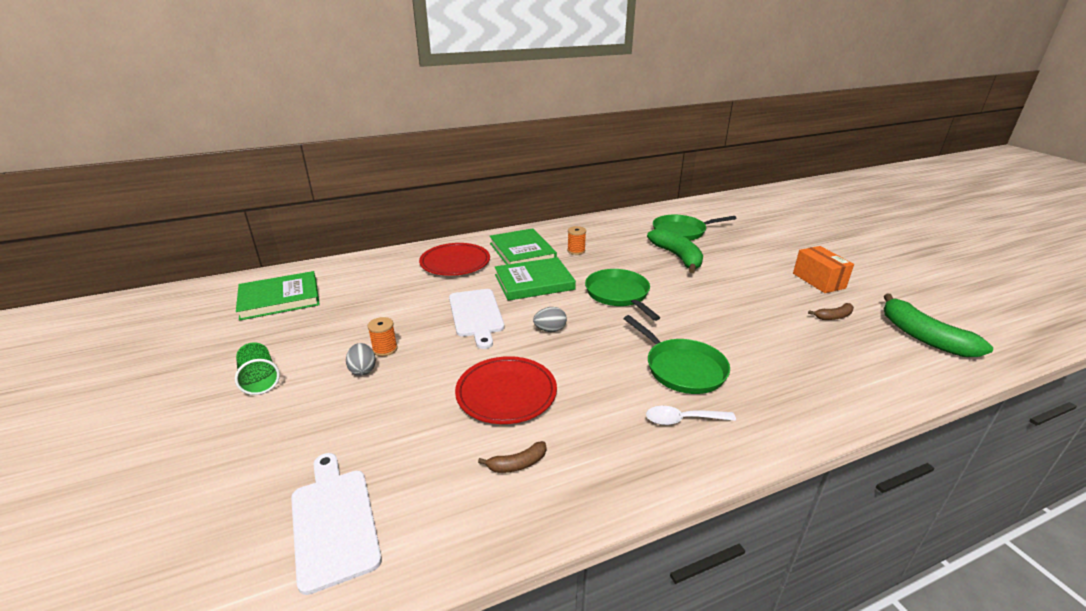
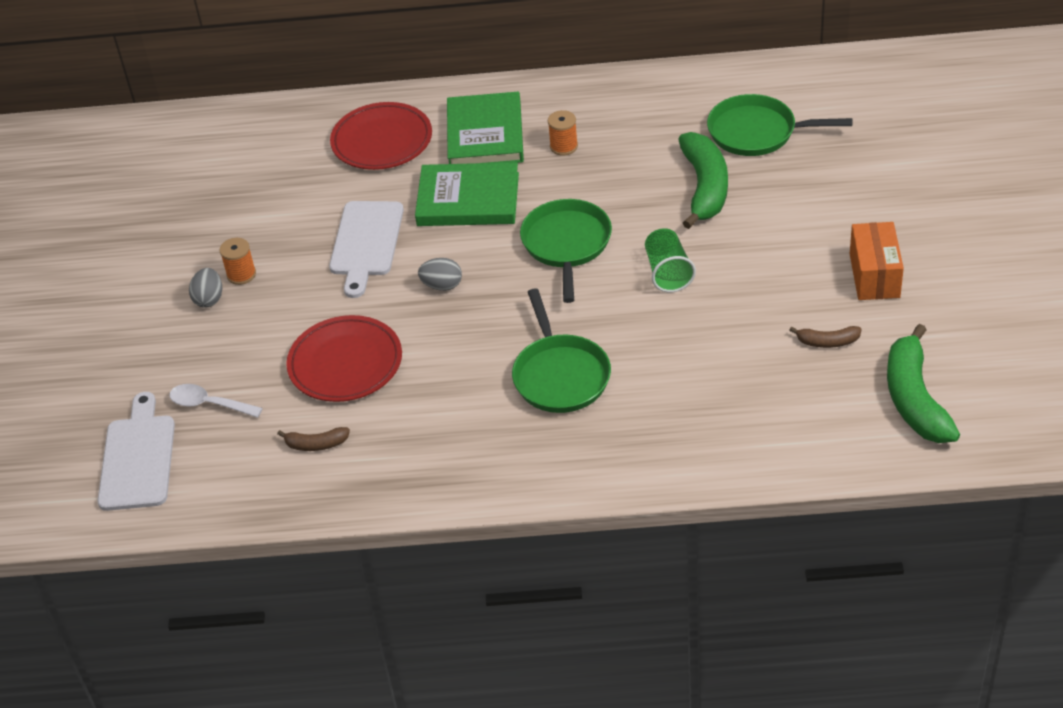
camera: 25 degrees right, 15 degrees up
(260, 379) = (103, 289): green cup -> green cup (668, 272)
(279, 299) = (145, 168): green book -> none
(683, 420) = (510, 437): white spoon -> white spoon (209, 404)

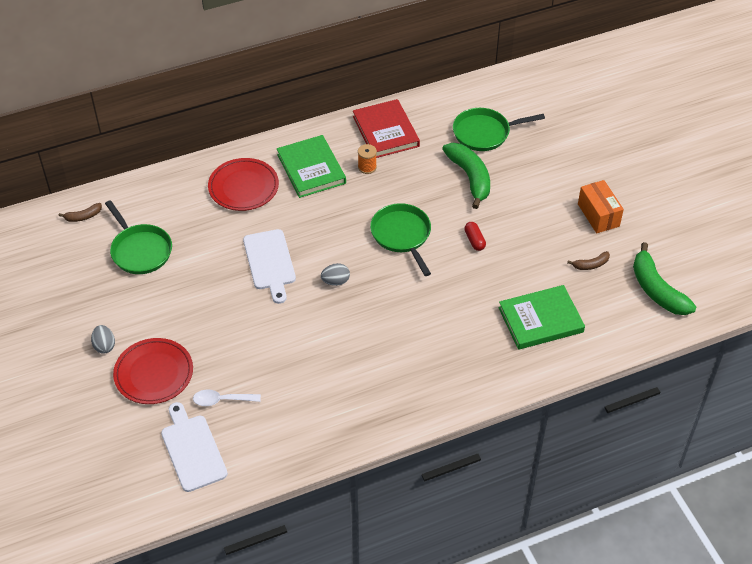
camera: 25 degrees left, 5 degrees up
(209, 299) = (182, 326): grey egg -> grey egg (104, 346)
(241, 274) = (196, 304): orange spool -> none
(316, 444) = (308, 410): brown banana -> brown banana (83, 216)
(345, 363) = (299, 350): red plate -> red plate (154, 373)
(468, 199) = (322, 217): green book -> green book (540, 320)
(560, 375) = (441, 325): green pan -> green pan (140, 250)
(614, 105) = (385, 131): none -> red book
(668, 272) = (474, 240): green cup -> red capsule

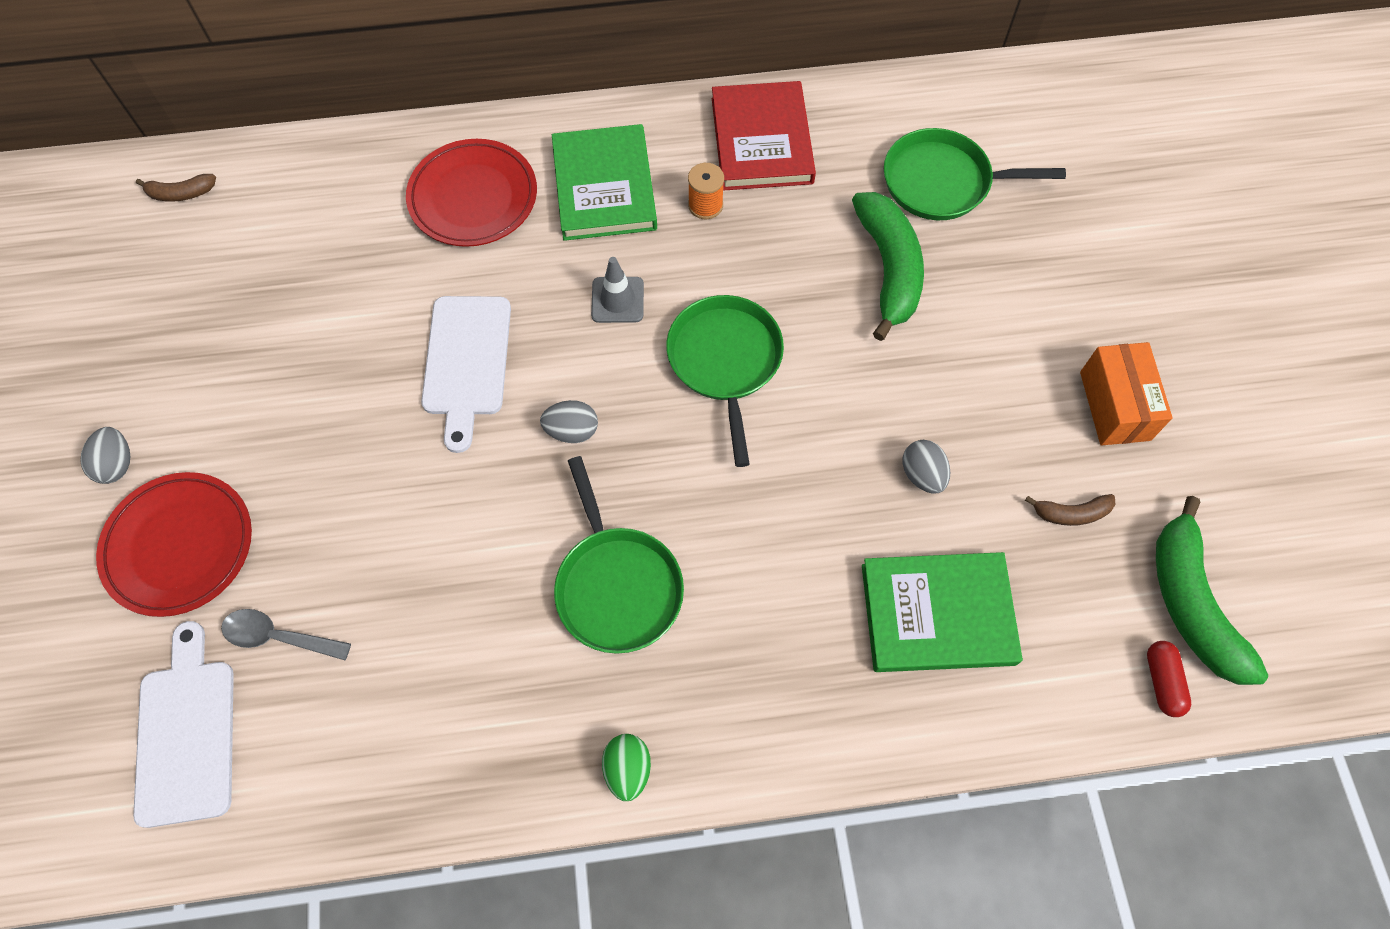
camera: 15 degrees right, 15 degrees up
(140, 250) = (251, 283): green pan -> green pan (617, 586)
(222, 400) = (278, 637): white spoon -> grey spoon
(337, 219) = (617, 300): none -> grey traffic cone
(415, 414) = (627, 769): none -> green egg
(474, 240) = (858, 405): red capsule -> red capsule (1162, 681)
(515, 264) = (922, 475): none -> grey egg

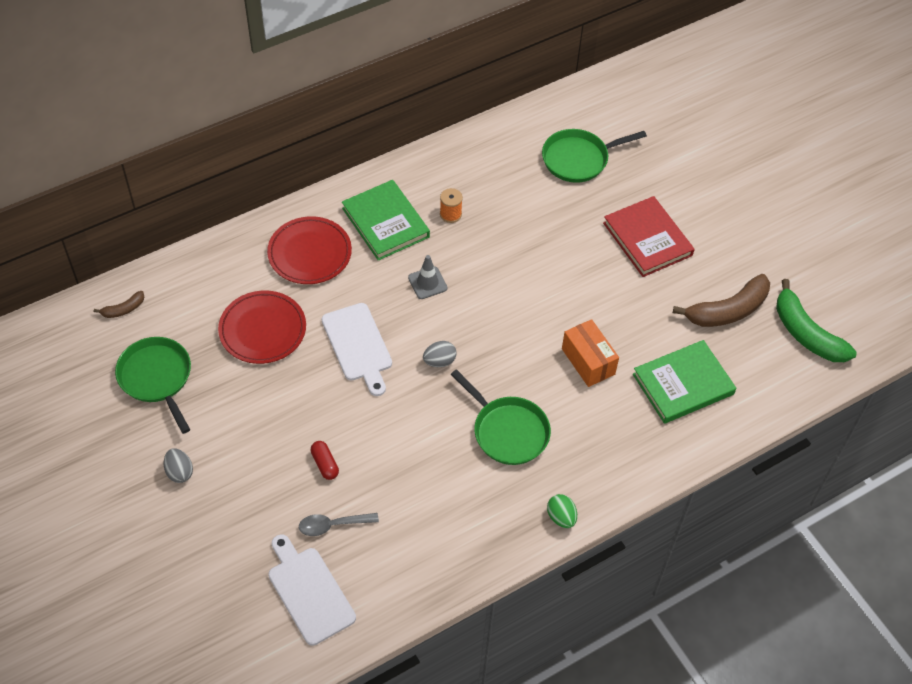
camera: 25 degrees left, 10 degrees down
(179, 546) = (245, 501): red plate -> red plate (262, 330)
(725, 361) = (506, 295): green pan -> green pan (156, 378)
(761, 140) = (464, 167): red book -> red book (647, 239)
(888, 269) = (572, 216): green banana -> none
(922, 475) = (642, 318): grey egg -> none
(1071, 513) = (727, 310): brown banana -> brown banana, size x2.09
(1115, 406) = (725, 249): orange box -> orange box (588, 361)
(1162, 681) = (808, 376): red capsule -> red capsule (325, 464)

